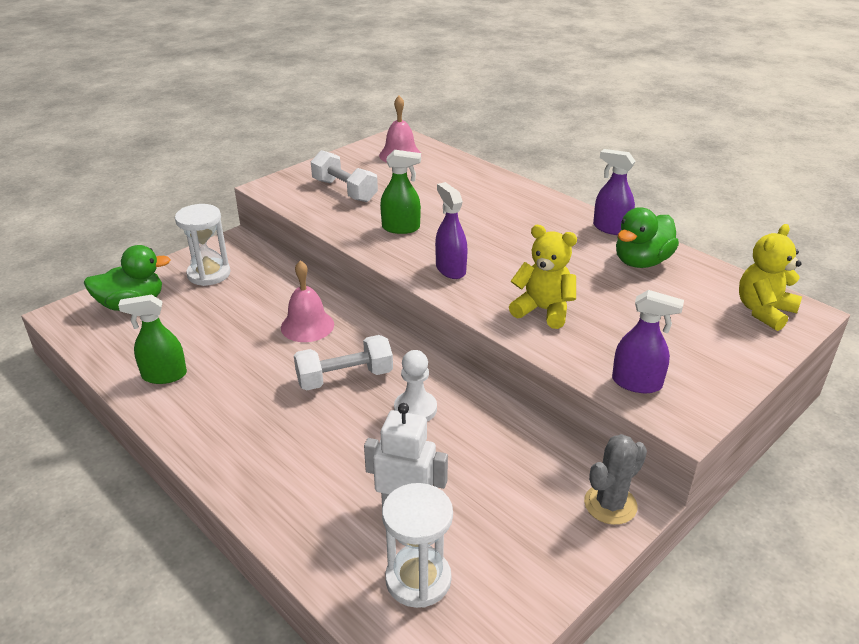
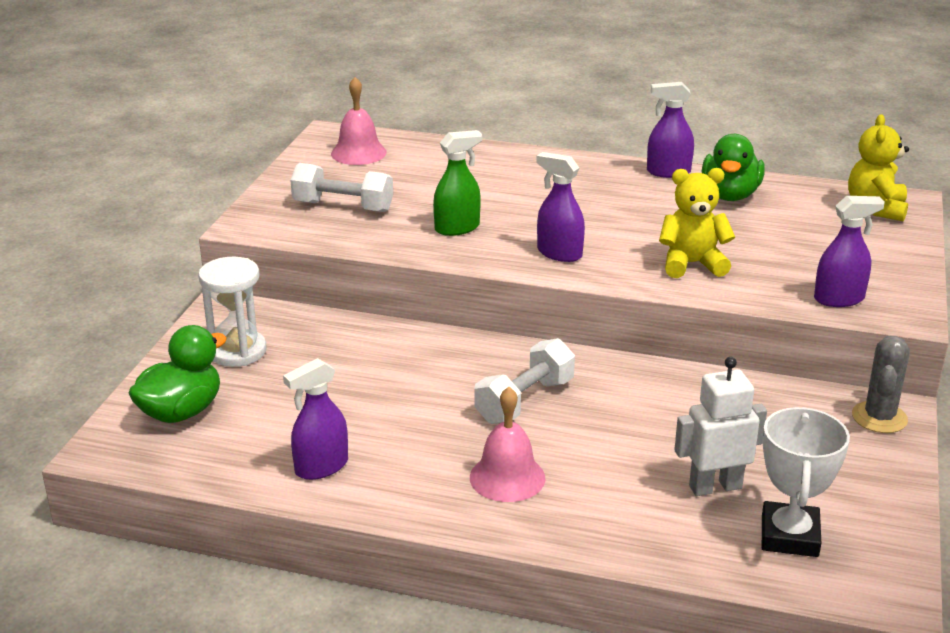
camera: 30 degrees left, 5 degrees down
(164, 375) = (321, 467): green spray bottle -> purple spray bottle
(307, 326) = (423, 366): pink bell -> pink bell (507, 477)
(415, 409) = (628, 404): white pawn -> none
(418, 579) = (789, 536): white hourglass -> white trophy

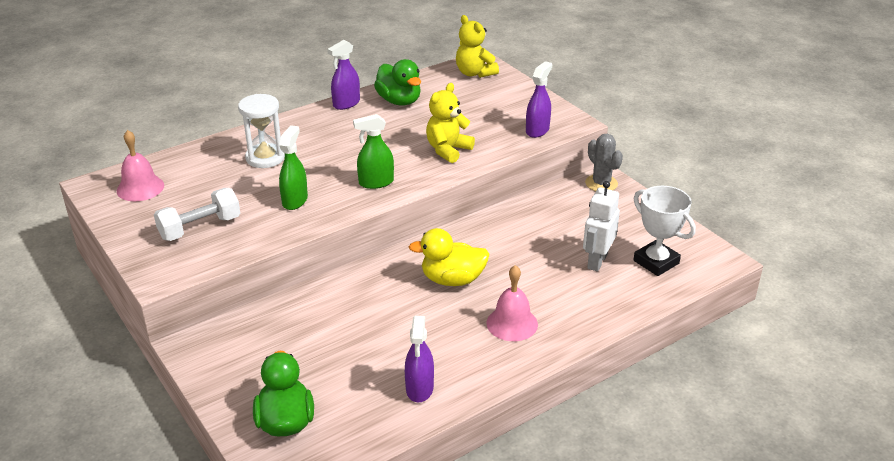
camera: 50 degrees left, 5 degrees up
(237, 351) = (250, 364): white hourglass -> white hourglass (265, 158)
(524, 401) = (452, 280): white dumbbell -> yellow duck
(559, 253) = (376, 182): purple spray bottle -> green spray bottle

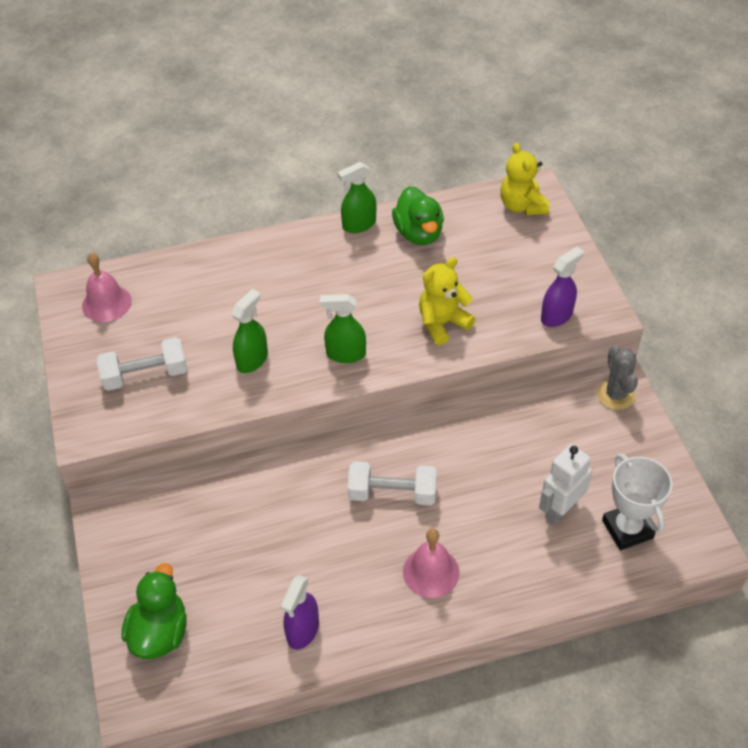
camera: 20 degrees right, 15 degrees up
(265, 158) = (244, 289): white hourglass -> none
(346, 104) = (359, 225): purple spray bottle -> green spray bottle
(452, 280) = (392, 493): yellow duck -> white dumbbell

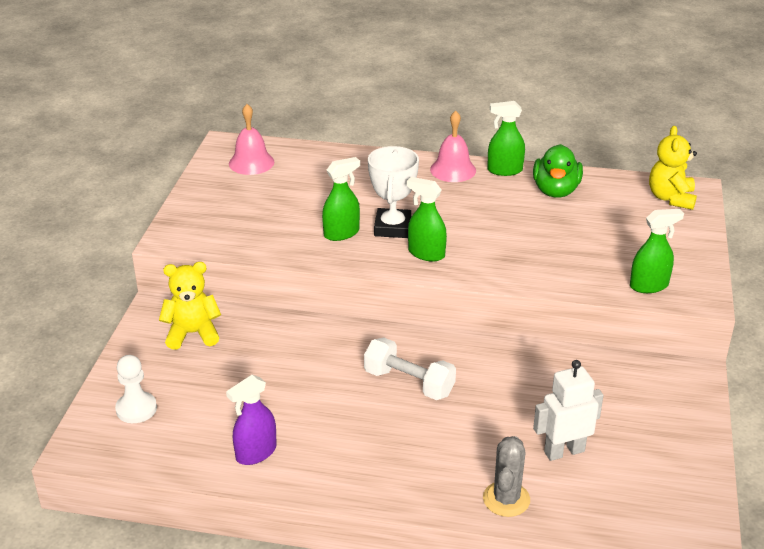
camera: 25 degrees right, 15 degrees down
(145, 375) = (246, 217): white dumbbell -> none
(160, 633) = (136, 409): green duck -> white pawn
(431, 572) = (403, 453): pink bell -> pink bell (453, 170)
(442, 323) = (532, 258): yellow teddy bear -> yellow teddy bear (192, 333)
(557, 316) = (649, 285): purple spray bottle -> green spray bottle
(615, 395) = (684, 382): grey cactus -> grey cactus (506, 499)
(627, 529) = (624, 491): white trophy -> white trophy (392, 228)

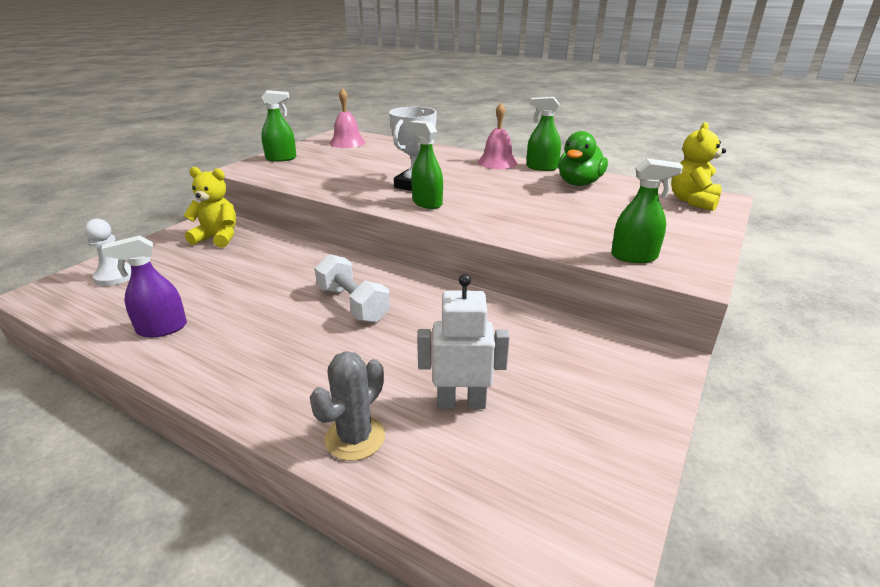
camera: 20 degrees right, 5 degrees down
(341, 233) = (369, 183): green spray bottle -> green spray bottle (281, 158)

